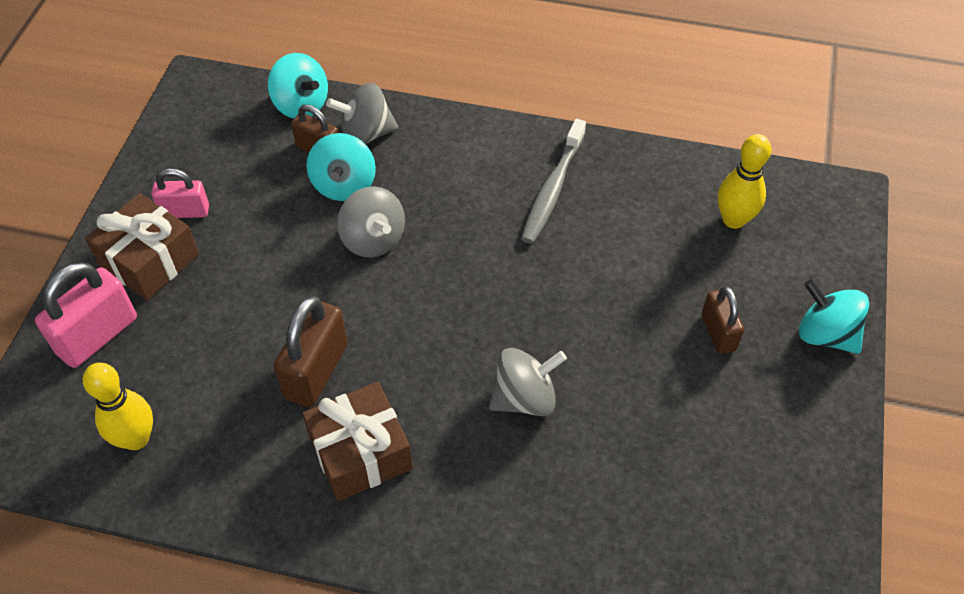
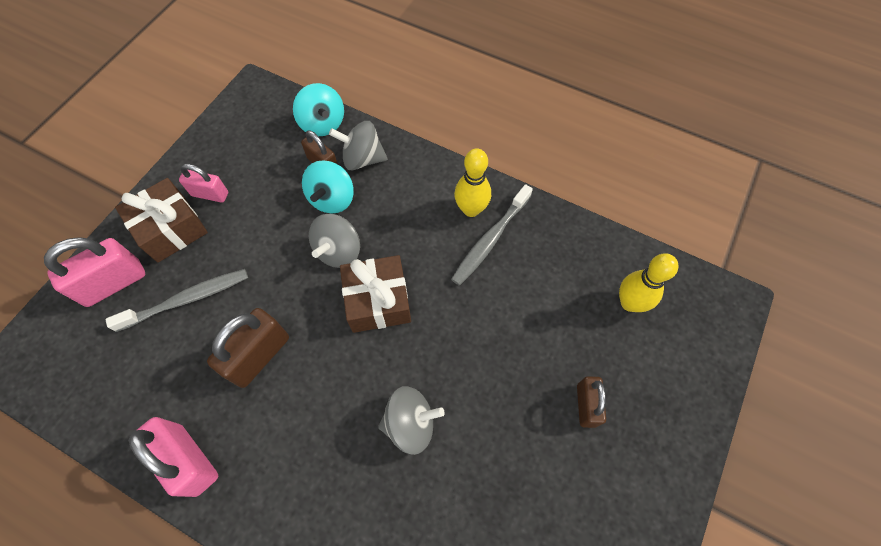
camera: 15 degrees right, 10 degrees up
(136, 438) = (110, 378): yellow bowling pin -> yellow bowling pin (471, 209)
(201, 332) = (187, 299): none -> grey toothbrush
(271, 498) = (189, 460): none -> pink padlock
(360, 453) = (268, 438): brown gift -> brown gift (378, 301)
(373, 239) = (338, 251): grey spinning top -> grey spinning top turned 45 degrees clockwise
(825, 334) = (677, 431): turquoise spinning top -> none

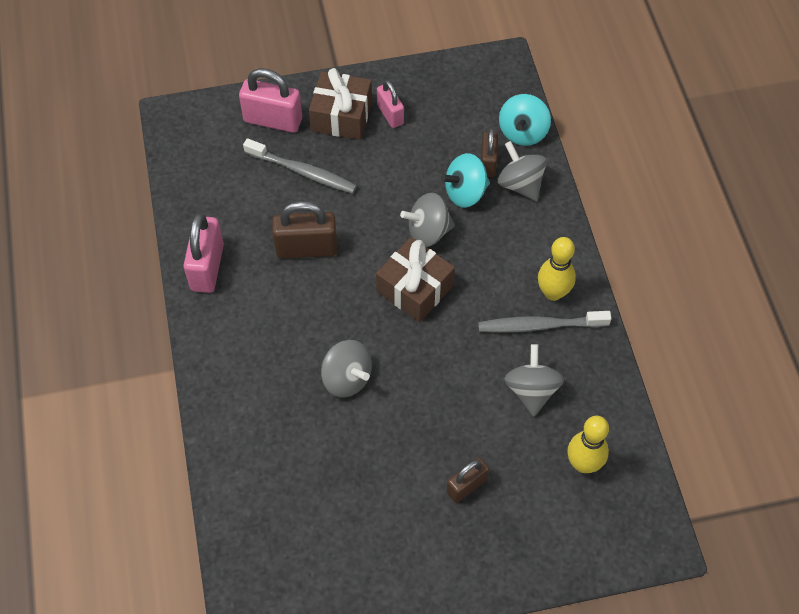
camera: 50 degrees right, 5 degrees down
(540, 289) = (531, 390): none -> grey spinning top

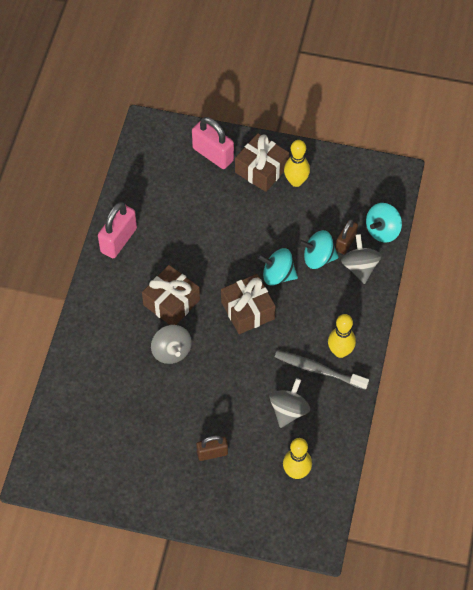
camera: 25 degrees right, 0 degrees up
(303, 172) = (214, 199): grey toothbrush -> none
(306, 248) = (190, 253): brown padlock -> none
(314, 317) = (171, 302): none -> brown gift
(390, 114) = (296, 181): pink padlock -> yellow bowling pin
(428, 232) = (277, 275): grey spinning top -> turquoise spinning top

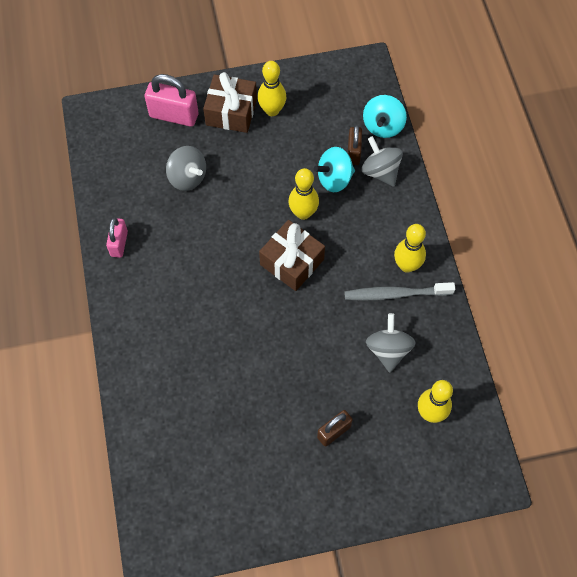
camera: 25 degrees left, 5 degrees up
(118, 240) = (119, 243): pink padlock -> pink padlock, size x0.63
(171, 302) = (208, 287): brown gift -> none
(171, 351) = (235, 340): grey spinning top -> grey spinning top (187, 177)
(277, 275) = (303, 213): turquoise spinning top -> yellow bowling pin

